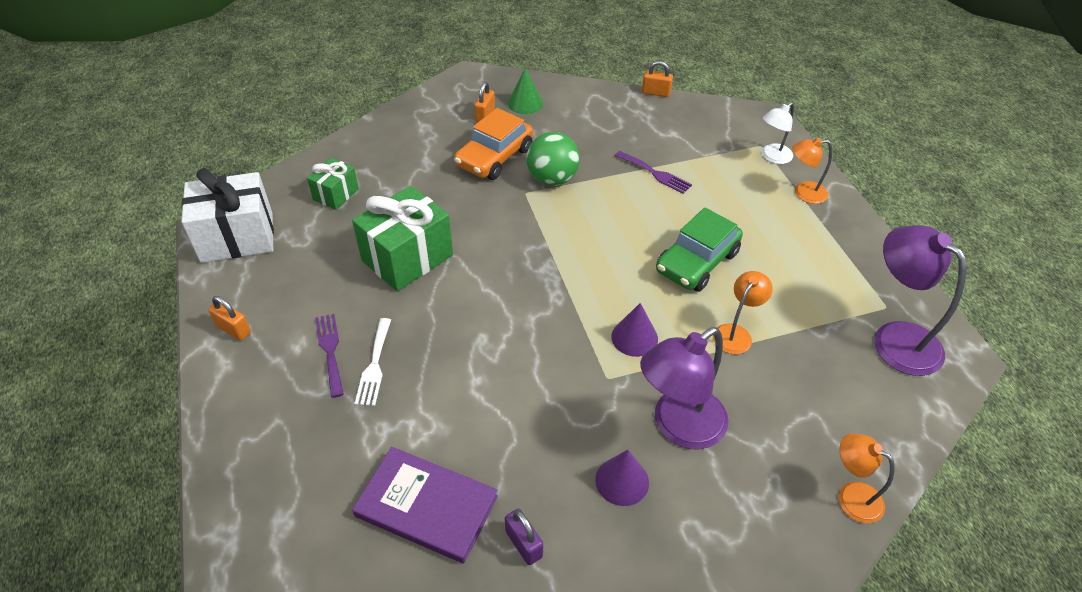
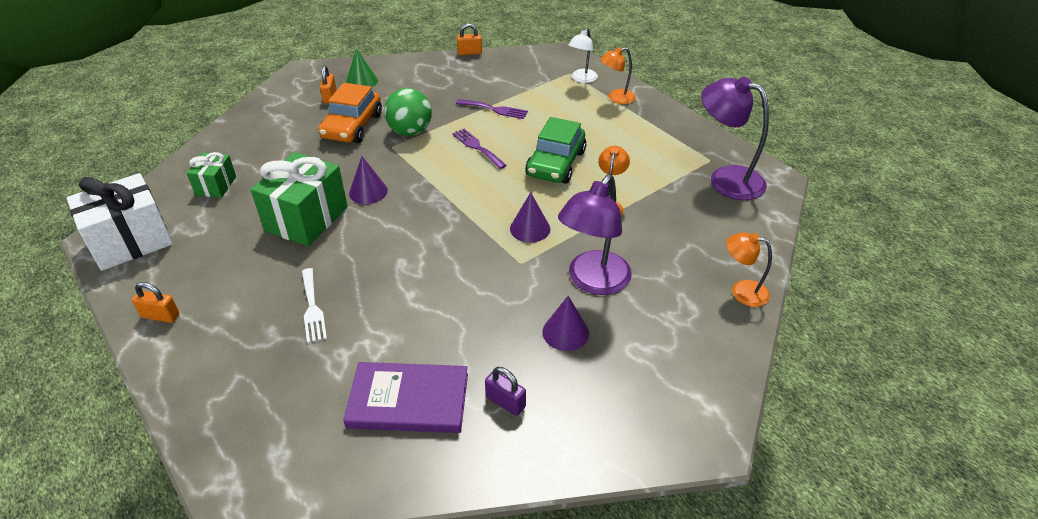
camera: 20 degrees left, 5 degrees down
(330, 351) = (265, 307): purple fork -> purple fork (477, 147)
(480, 242) = (368, 192): none -> purple cone

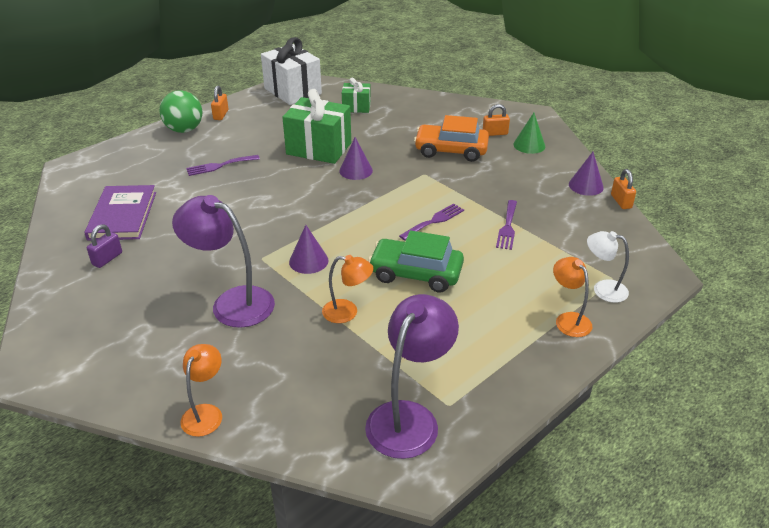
camera: 85 degrees right, 5 degrees down
(312, 308) = (219, 166): white fork -> purple fork
(410, 131) = (451, 181): green ball -> green ball (184, 130)
(565, 332) = (171, 287): purple cone -> purple cone (586, 185)

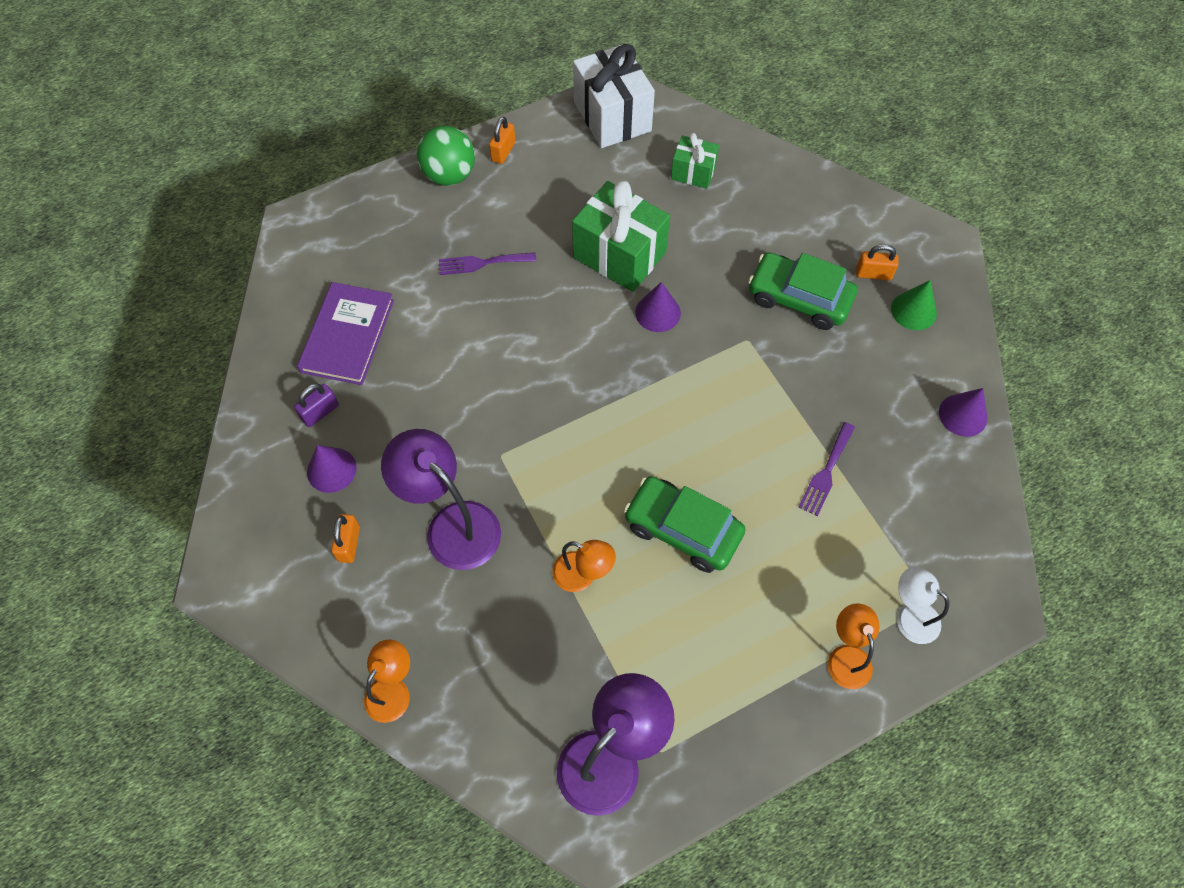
camera: 15 degrees right, 25 degrees up
(308, 261) = (556, 474): purple cone -> purple cone (331, 470)
(434, 221) = (733, 438): purple fork -> none
(451, 150) = (799, 298): orange car -> green car
(621, 201) = (999, 458): orange padlock -> orange padlock (349, 544)

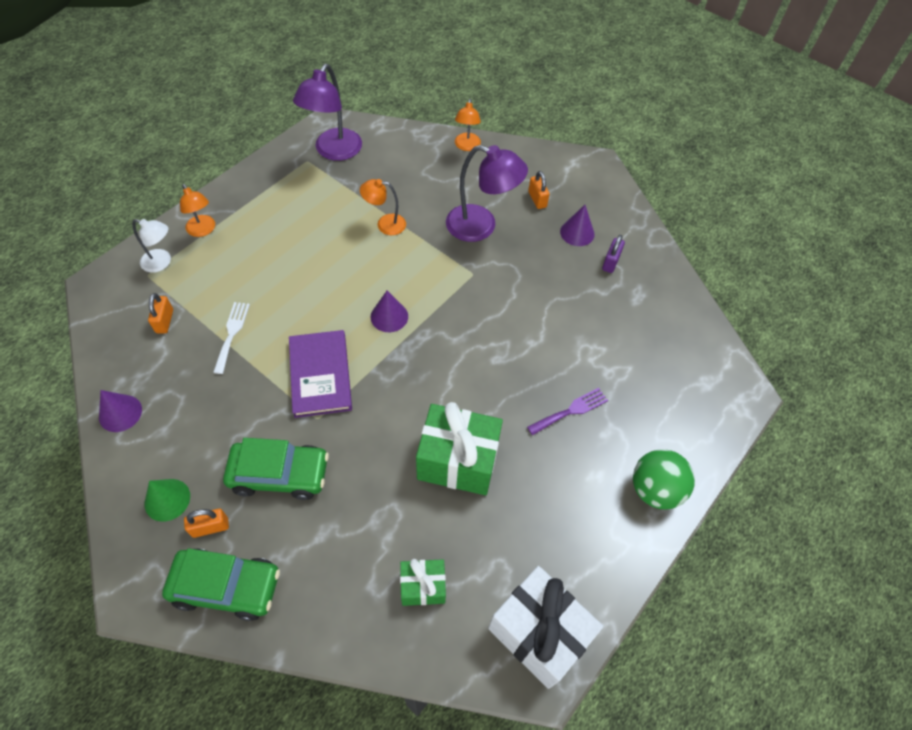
camera: 155 degrees right, 5 degrees down
(347, 336) = (632, 317): purple book -> purple book (320, 375)
(503, 151) = (623, 538): orange padlock -> orange padlock (165, 321)
(657, 312) = (402, 417): purple cone -> purple cone (389, 316)
(682, 529) = (329, 267): green car -> green car (227, 586)
(826, 472) = (232, 334): purple fork -> white fork

